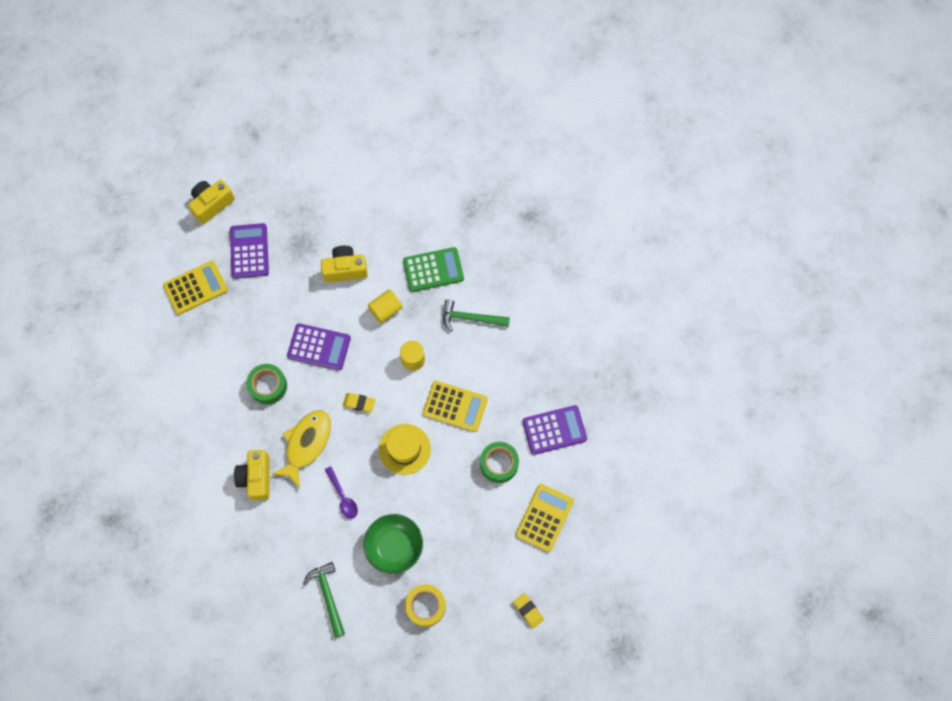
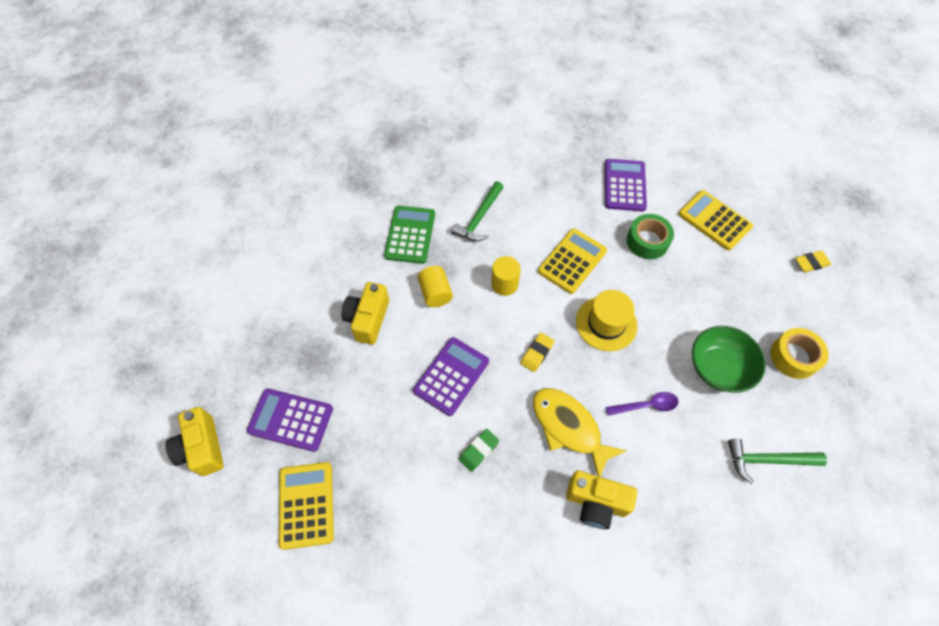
camera: 70 degrees left, 10 degrees down
(268, 386) = (478, 451): green tape -> green eraser

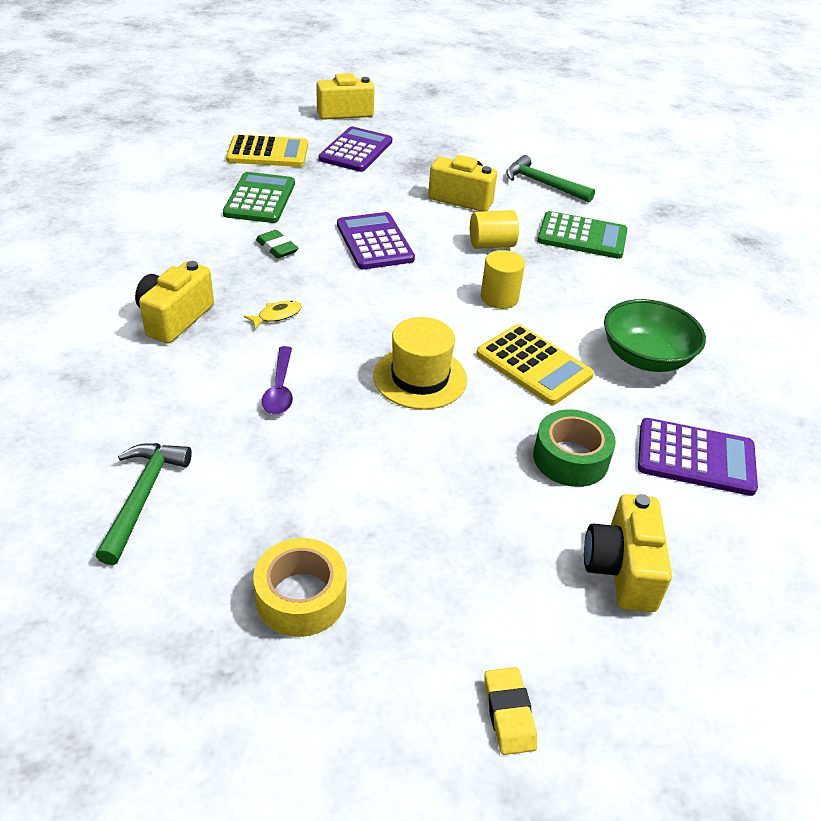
camera: 95 degrees right, 20 degrees down
(401, 487) = (260, 199): none -> green calculator
(451, 376) = (375, 242): purple calculator -> purple calculator turned 150 degrees counterclockwise
(479, 218) = (612, 292): green hammer -> green hammer (543, 184)
(537, 353) = (387, 307): yellow eraser -> none
(569, 427) = (277, 315): yellow fish -> yellow fish, size x0.43
(714, 220) = (621, 569): yellow calculator -> yellow camera
(718, 368) = (312, 484): green bowl -> green bowl (645, 358)

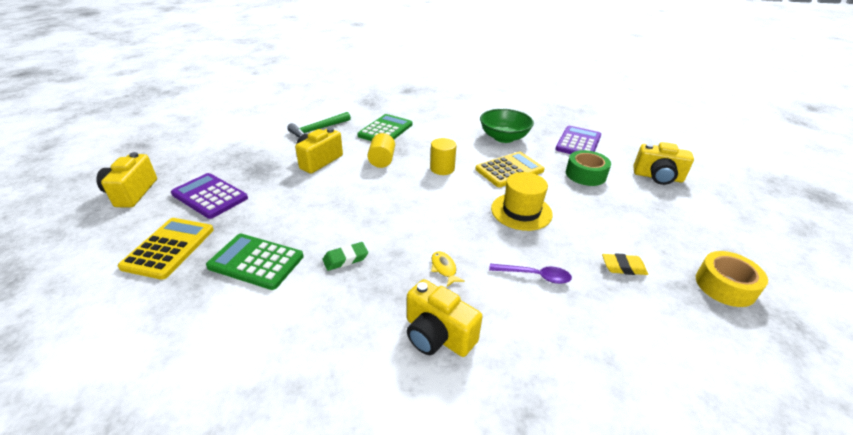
camera: 75 degrees left, 5 degrees down
(143, 497) = (668, 365): green hammer -> none
(375, 242) = (358, 206): purple calculator -> none
(508, 714) = (759, 224): yellow eraser -> yellow eraser (623, 267)

